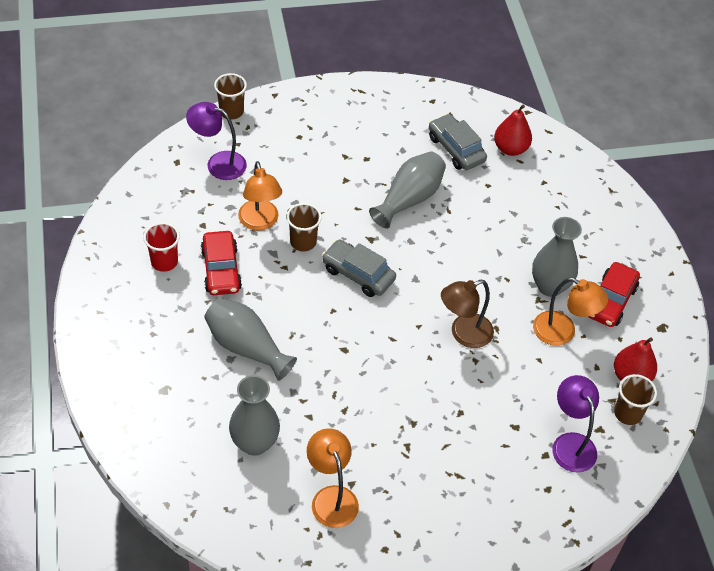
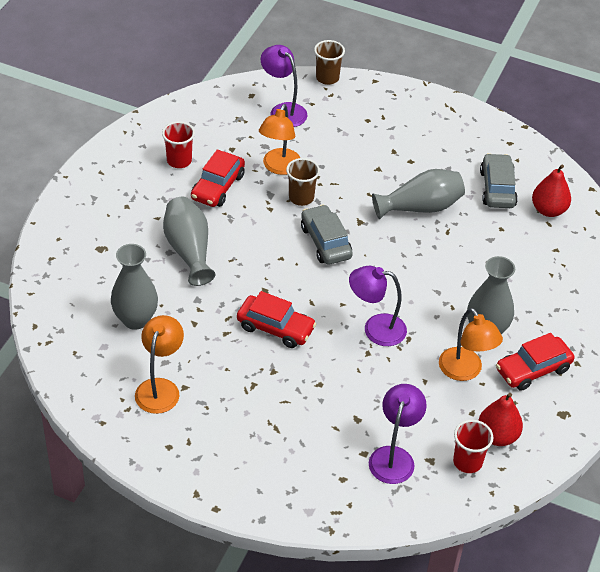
camera: 35 degrees right, 5 degrees down
(382, 380) = (275, 328): none -> red car
(463, 334) = (375, 329): brown lamp -> purple lamp
(627, 413) = (467, 462): brown cup -> red cup

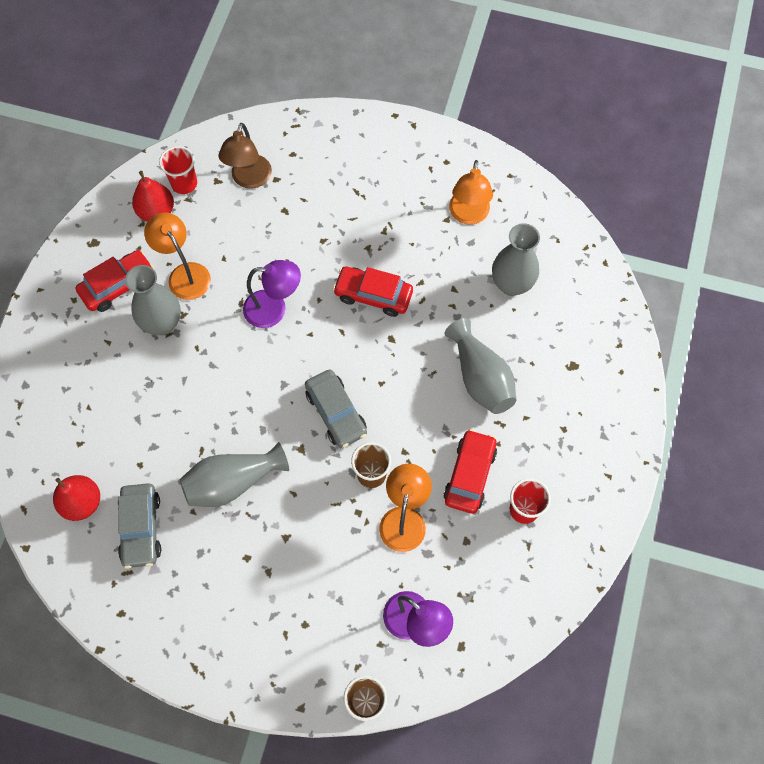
camera: 175 degrees right, 20 degrees up
(394, 457) = (249, 179): purple lamp -> brown lamp

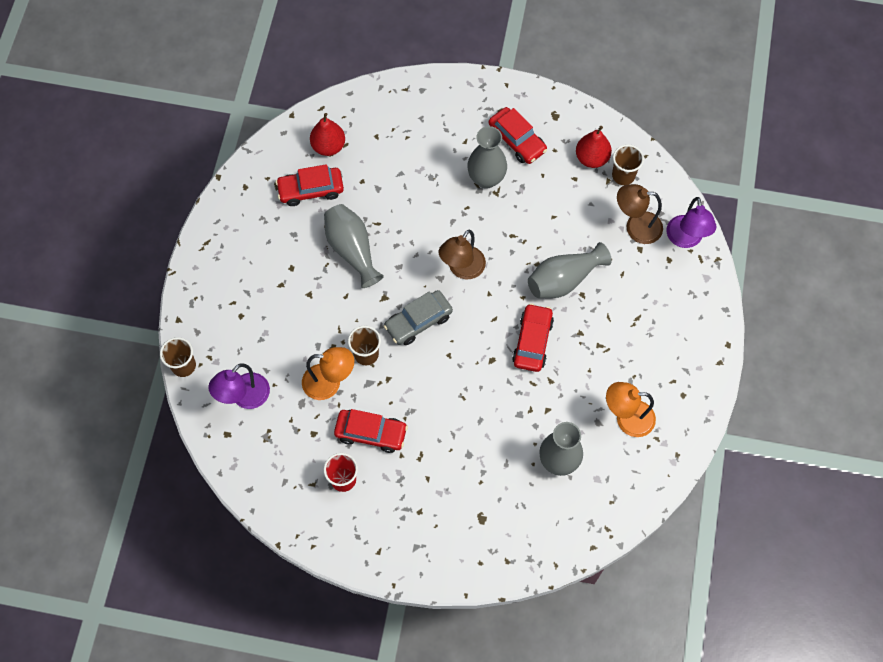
camera: 85 degrees right, 0 degrees up
(141, 528) = (311, 190): grey car -> red car
(184, 184) = (623, 175): red cup -> brown cup
(184, 274) = (534, 188): orange lamp -> none
(274, 309) = (509, 262): purple lamp -> purple lamp (685, 239)
(275, 360) = (462, 269): none -> brown lamp
(480, 378) = (462, 437): grey vase -> grey vase (564, 280)

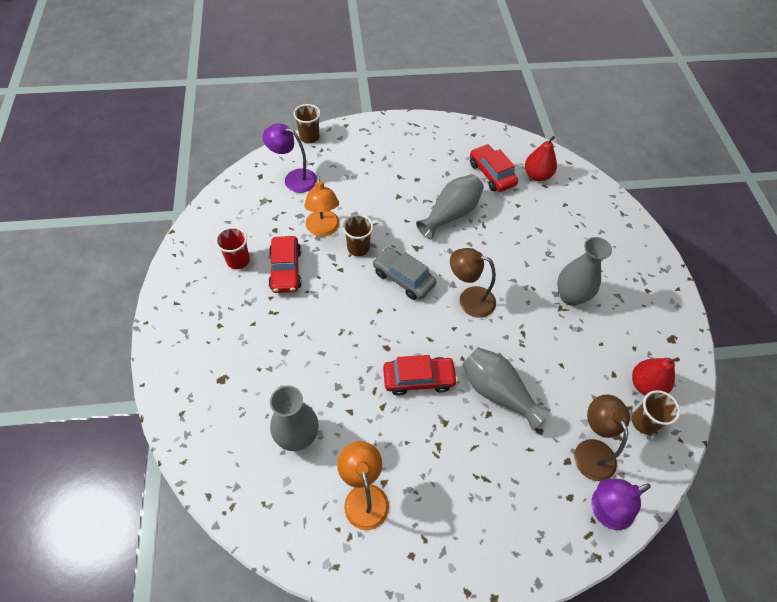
camera: 70 degrees right, 10 degrees down
(517, 140) = (625, 312): red car -> none

